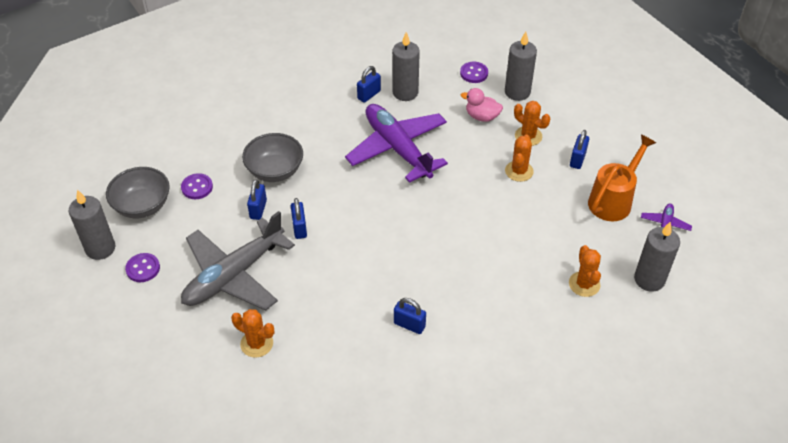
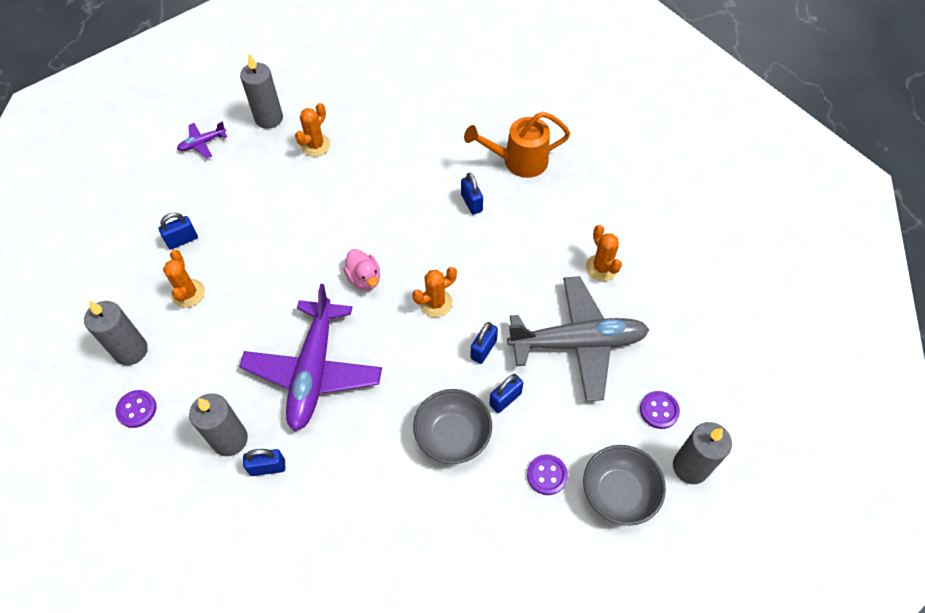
camera: 140 degrees left, 10 degrees up
(482, 116) = (198, 347): pink duck -> pink duck (364, 278)
(519, 171) = (241, 265): orange cactus -> orange cactus (435, 303)
(613, 200) = (207, 187): orange watering can -> orange watering can (518, 161)

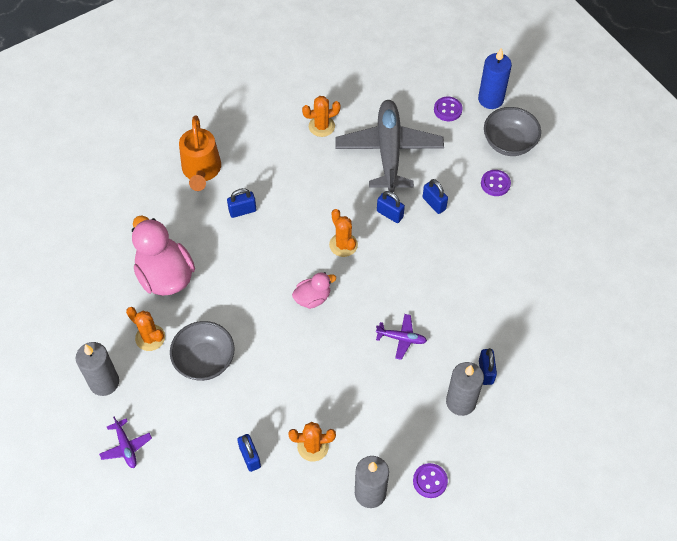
camera: 85 degrees left, 0 degrees up
(313, 371) = (401, 338): purple plane -> purple plane, size x0.42
(386, 148) = (165, 275): none -> pink duck
(453, 436) = (463, 240): grey bowl -> grey bowl (204, 360)
(690, 467) = (490, 99): grey candle -> blue candle

